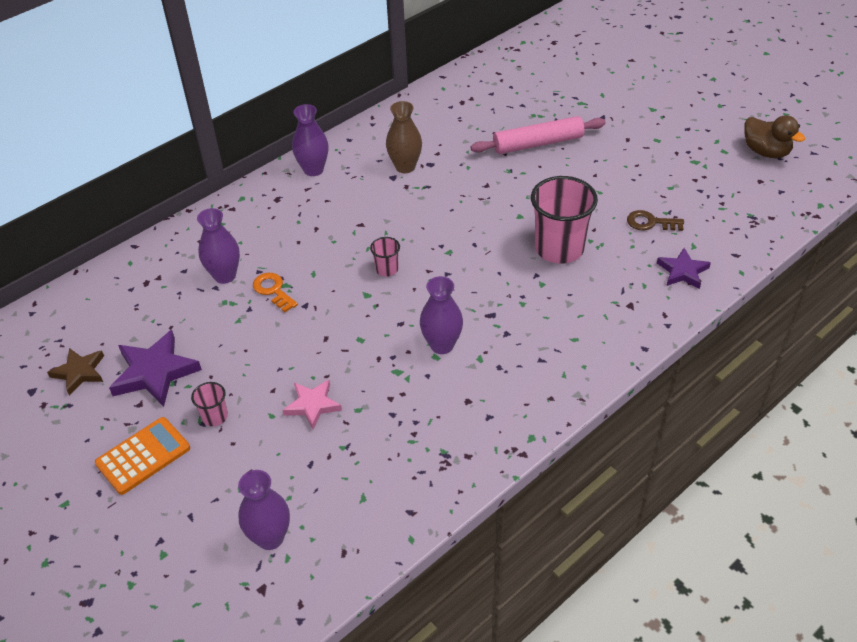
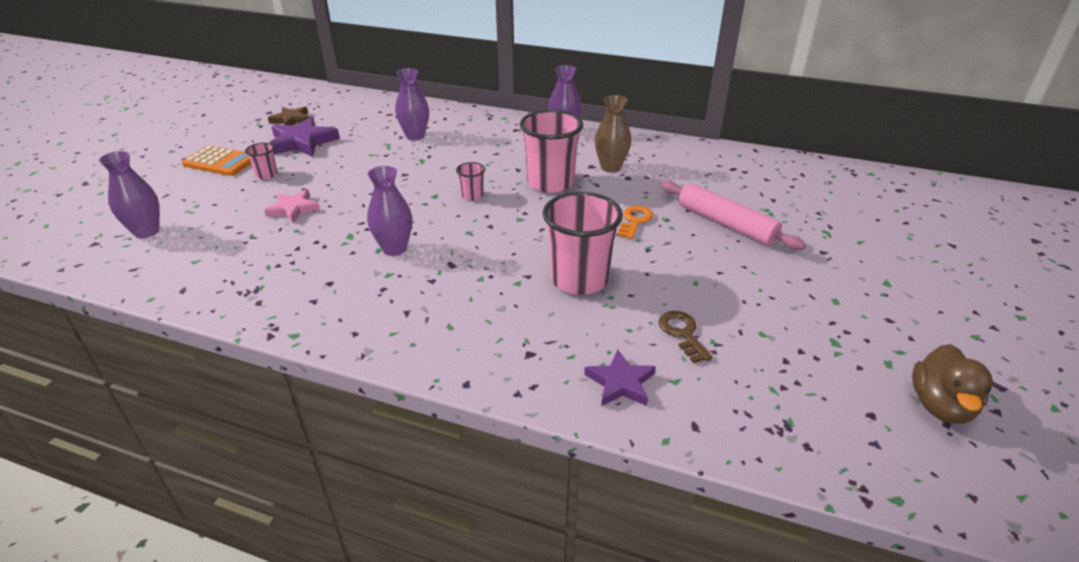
camera: 60 degrees right, 10 degrees down
(273, 290) = (412, 157): orange key -> orange key (635, 221)
(402, 212) = (550, 183): none -> pink cup

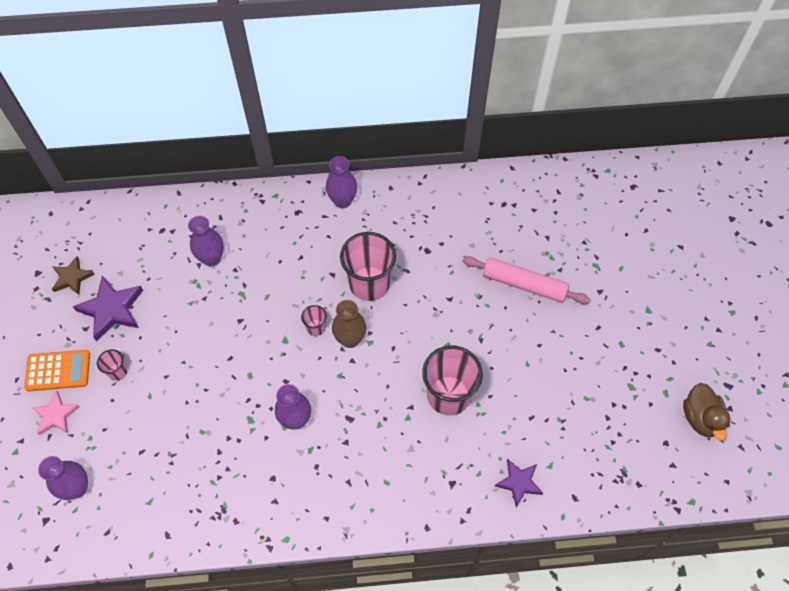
camera: 25 degrees left, 25 degrees up
(293, 209) = (178, 407): pink star -> pink star (56, 415)
(610, 167) = (407, 241): brown vase -> brown vase (350, 339)
(635, 221) = (457, 308): orange key -> none
(682, 333) = (538, 420): brown key -> none

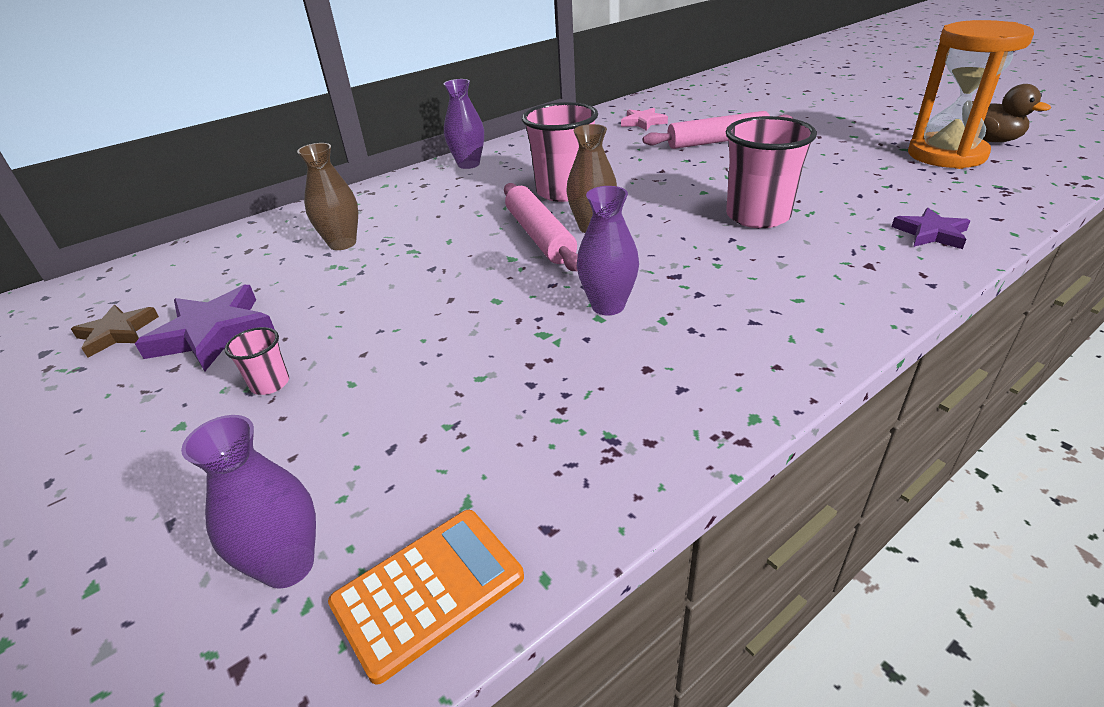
camera: 30 degrees left, 25 degrees down
(56, 415) = (170, 487): pink star -> pink star (643, 122)
(58, 371) = (143, 432): orange calculator -> orange calculator (428, 590)
(212, 258) = (342, 243): purple vase -> brown vase
(316, 327) = (540, 236): pink cup -> pink rolling pin
(645, 414) = (946, 155): none -> orange hourglass

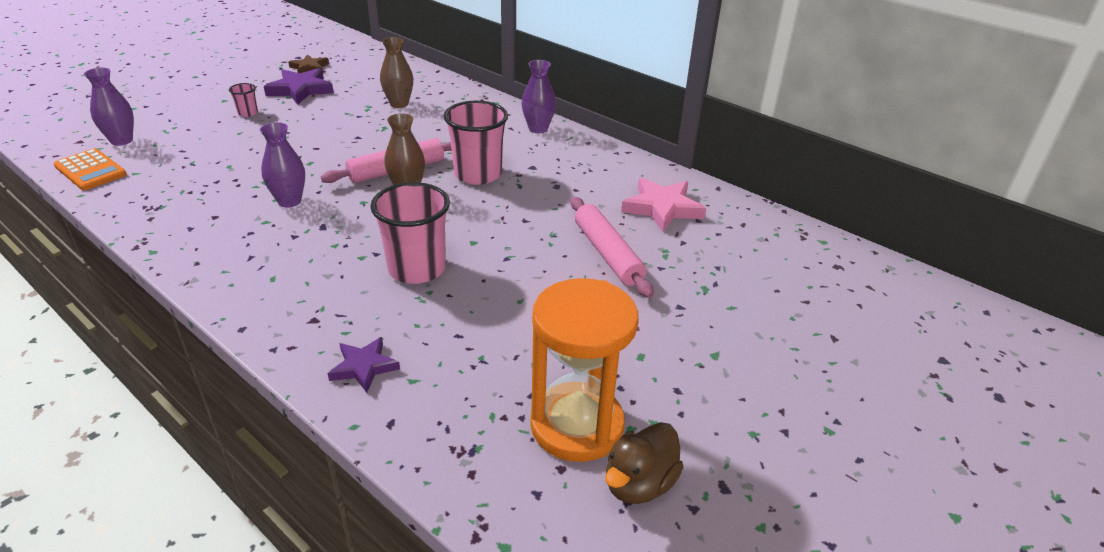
camera: 75 degrees right, 0 degrees up
(643, 122) = (662, 208): pink star -> pink star, size x1.59

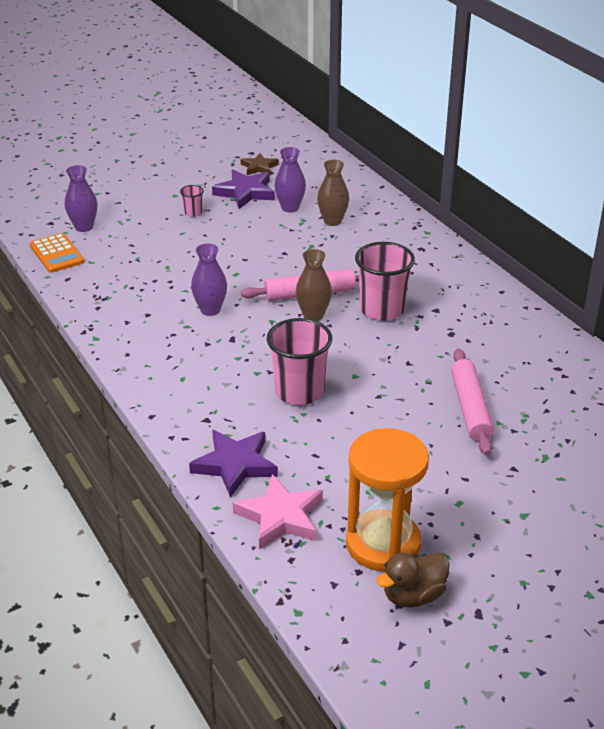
camera: 20 degrees right, 0 degrees up
(364, 367) = (235, 465): purple star -> purple star, size x1.59
(538, 129) = (458, 269): purple vase -> purple vase (290, 208)
(662, 208) = (543, 373): pink star -> pink star (280, 516)

